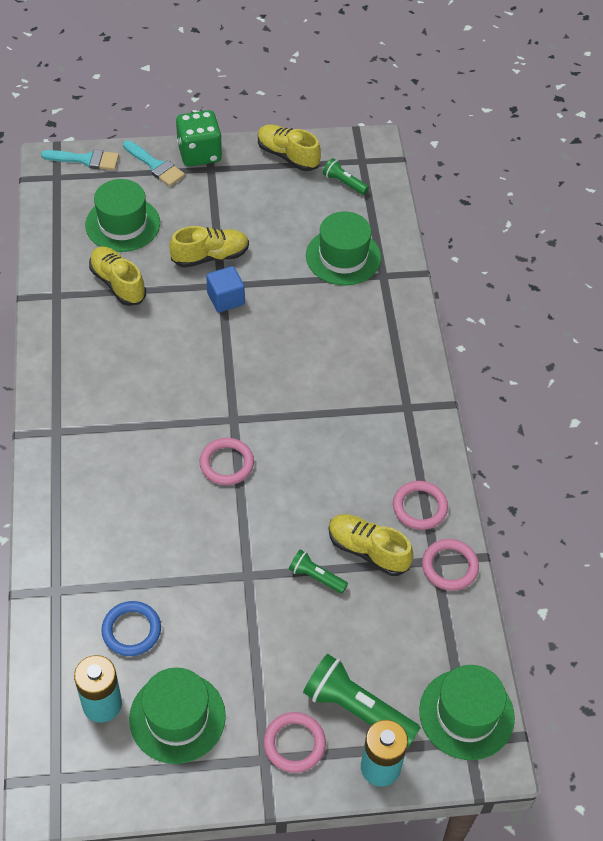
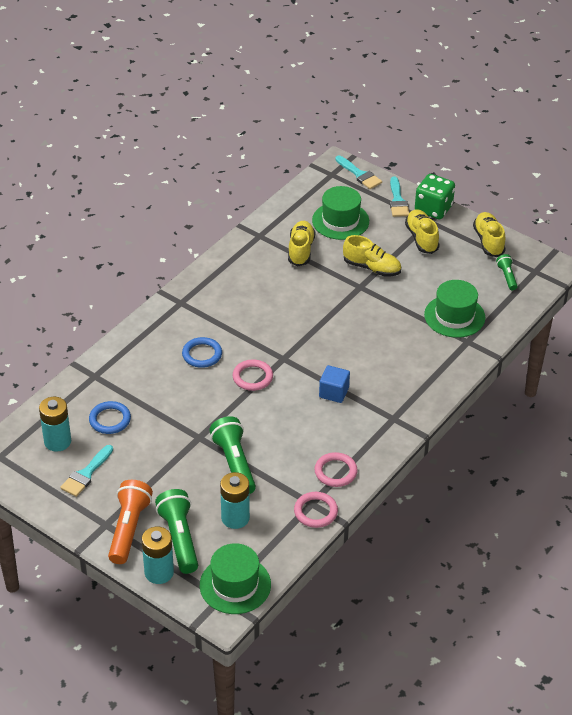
camera: 45 degrees right, 10 degrees down
(146, 476) = (202, 354): none -> blue ring
(177, 717) = (86, 474): green hat -> turquoise brush
(225, 299) = (353, 295): blue cube -> blue cube (334, 392)
(294, 744) = (128, 529): pink ring -> orange flashlight
(316, 577) = (234, 463): green flashlight -> green flashlight, size x1.87
(368, 550) = (279, 471): yellow shoe -> yellow shoe (421, 238)
(384, 638) = (235, 518): none -> turquoise battery

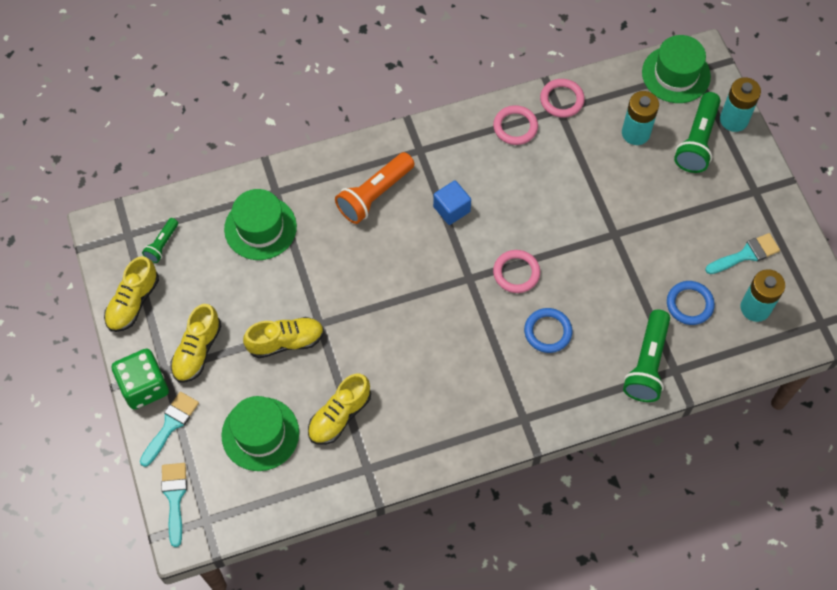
camera: 145 degrees left, 20 degrees up
(128, 529) = (737, 175): orange flashlight -> orange flashlight (375, 195)
(234, 463) = (600, 187): green flashlight -> green flashlight (647, 364)
(372, 268) = (286, 342): yellow shoe -> yellow shoe turned 105 degrees clockwise

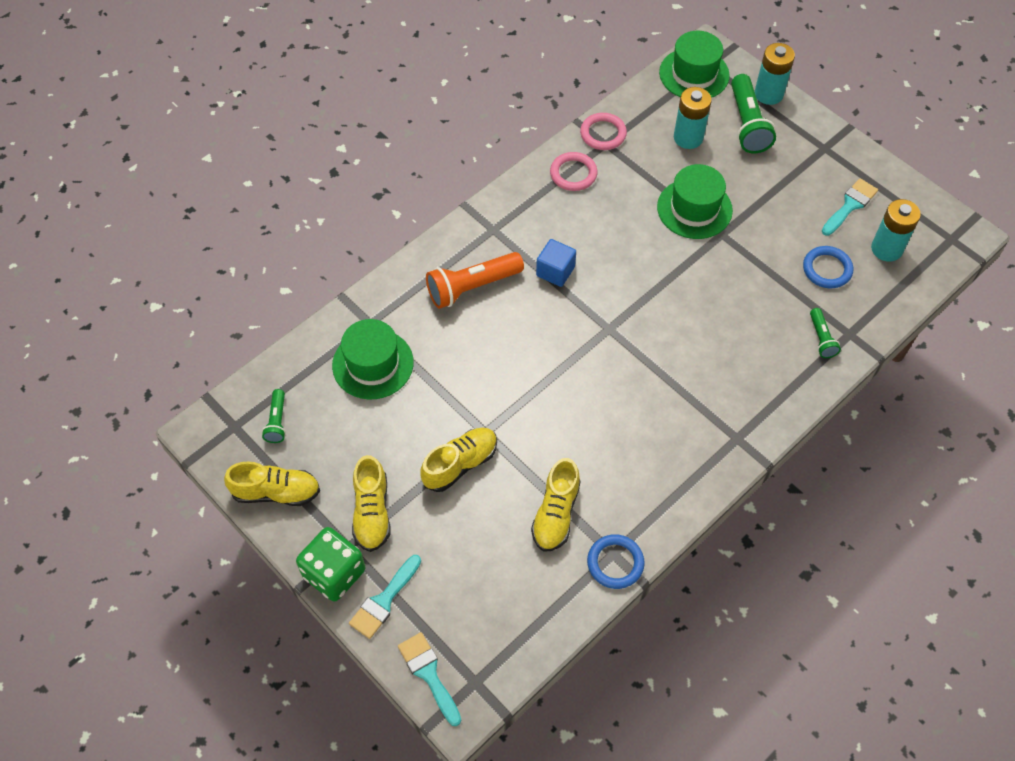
camera: 25 degrees left, 5 degrees down
(133, 302) = (276, 492): yellow shoe -> yellow shoe turned 90 degrees counterclockwise
(170, 425) = (384, 600): turquoise brush -> turquoise brush turned 150 degrees counterclockwise
(260, 434) = (484, 567): green hat -> green hat (694, 209)
(375, 195) = (472, 287): orange flashlight -> orange flashlight turned 45 degrees clockwise
(516, 273) = (651, 305): pink ring -> none
(548, 332) = (712, 347): blue ring -> blue ring (615, 563)
(647, 364) = (821, 338): green flashlight -> green flashlight, size x0.54

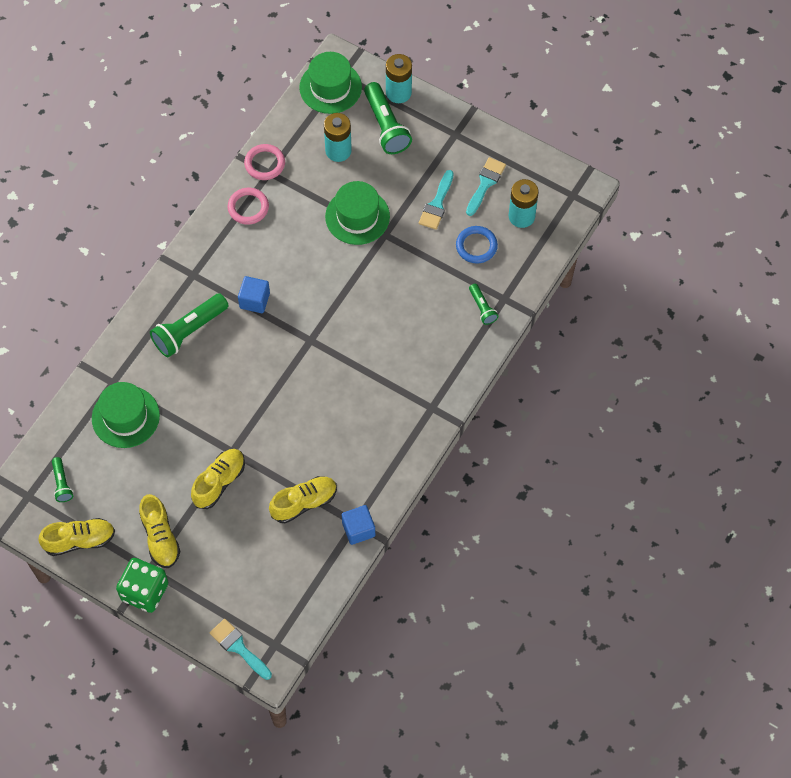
camera: 15 degrees left, 5 degrees up
(384, 600) = (189, 602): turquoise brush -> turquoise brush (437, 204)
(472, 287) = (189, 331): orange flashlight -> green flashlight
(556, 514) = (304, 503): yellow shoe -> yellow shoe turned 120 degrees counterclockwise
(615, 563) = (358, 529): blue ring -> blue cube

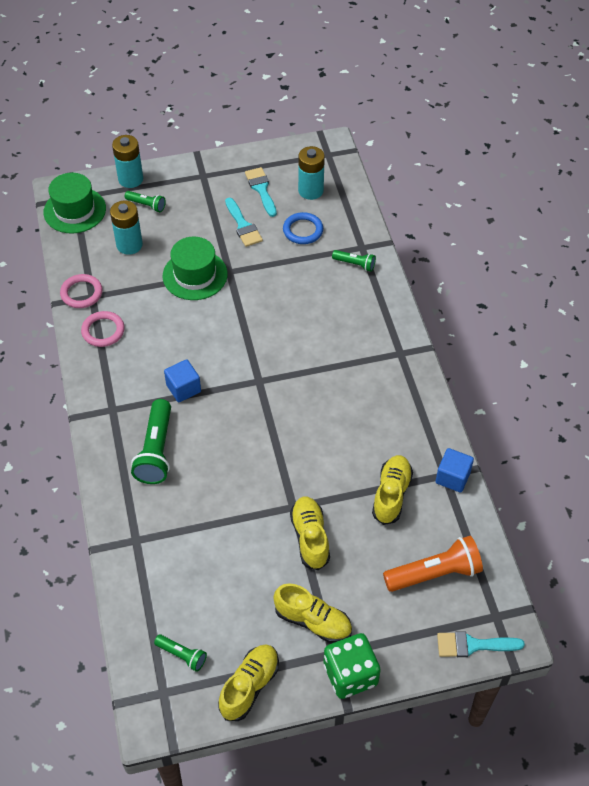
camera: 45 degrees left, 10 degrees down
(125, 417) = (177, 556): green hat -> none
(269, 580) = (434, 573): none -> orange flashlight
(386, 126) = (147, 205): green flashlight -> green flashlight, size x0.54

